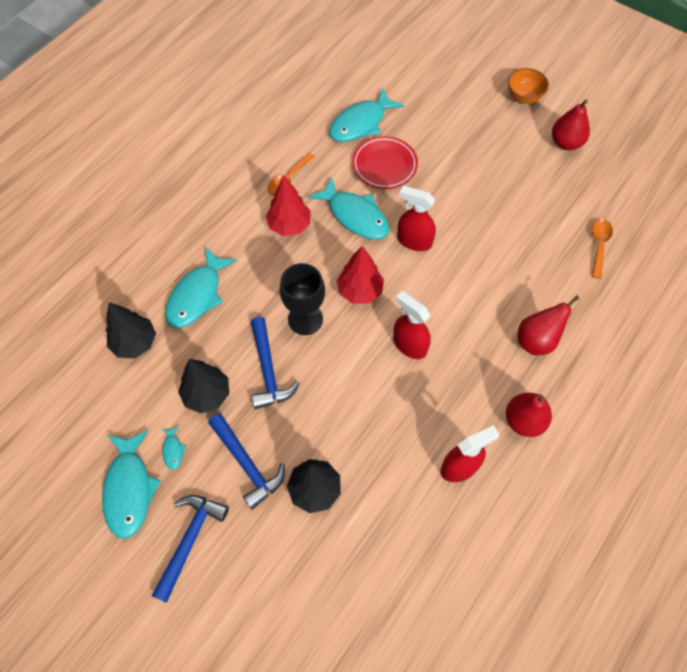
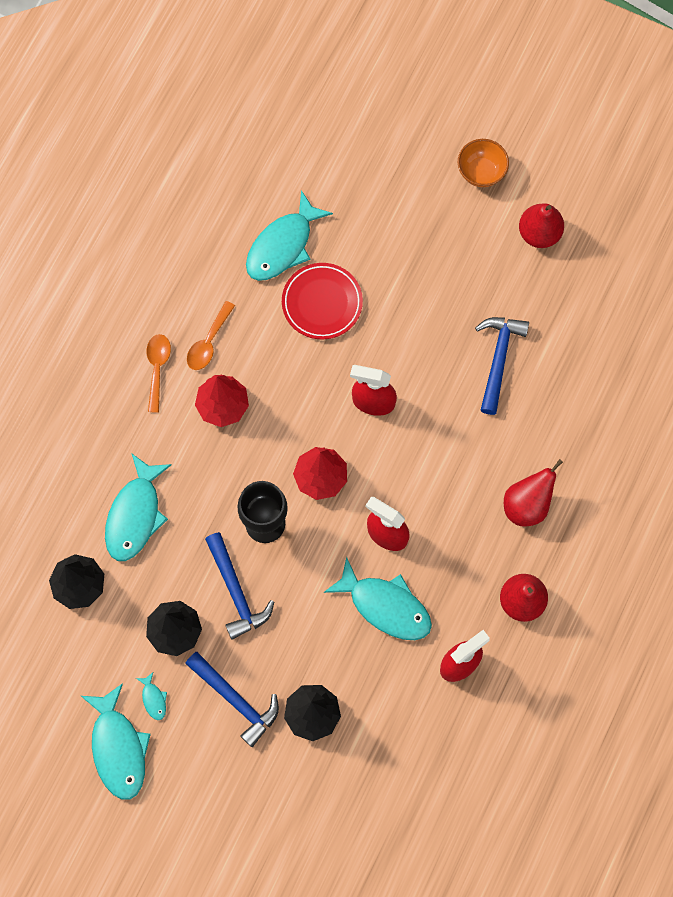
camera: 10 degrees left, 10 degrees up
(190, 540) = (195, 789): blue hammer -> blue hammer (498, 359)
(355, 216) = (298, 379): turquoise fish -> turquoise fish (385, 606)
(599, 245) = (588, 371): orange spoon -> orange spoon (157, 368)

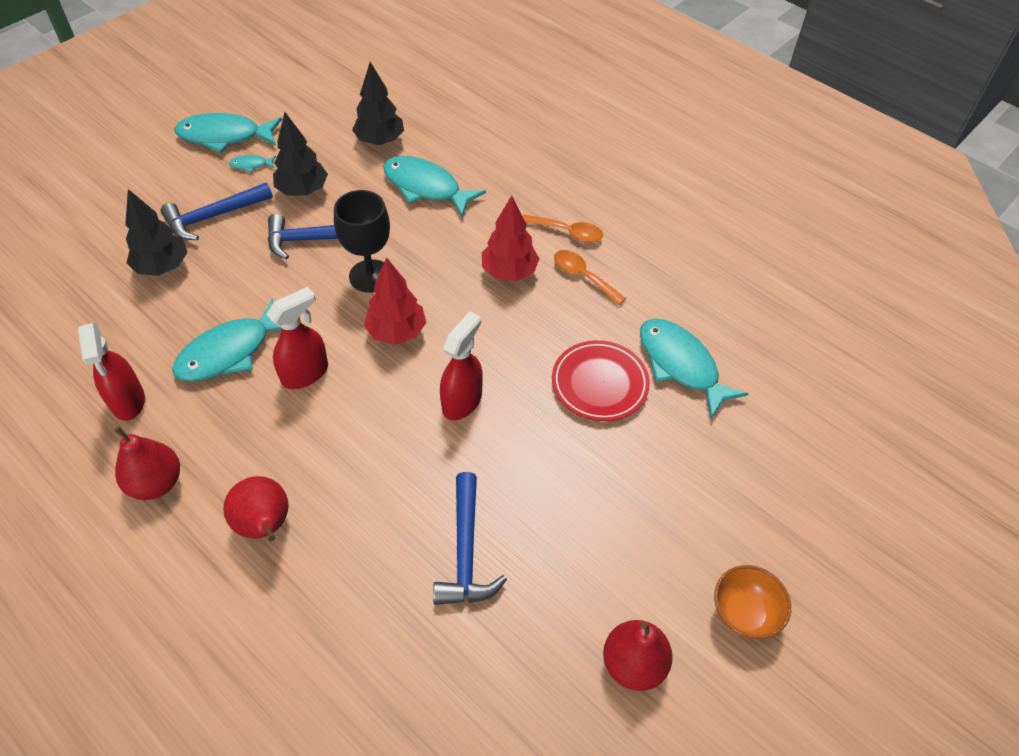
camera: 105 degrees right, 20 degrees down
(498, 359) = (466, 551): blue hammer -> blue hammer turned 60 degrees clockwise

